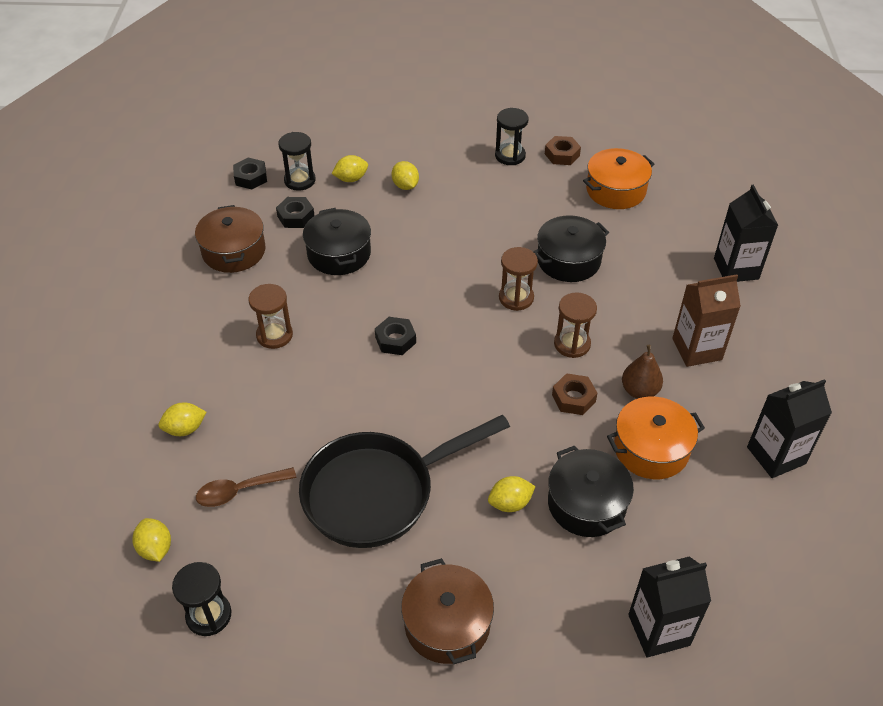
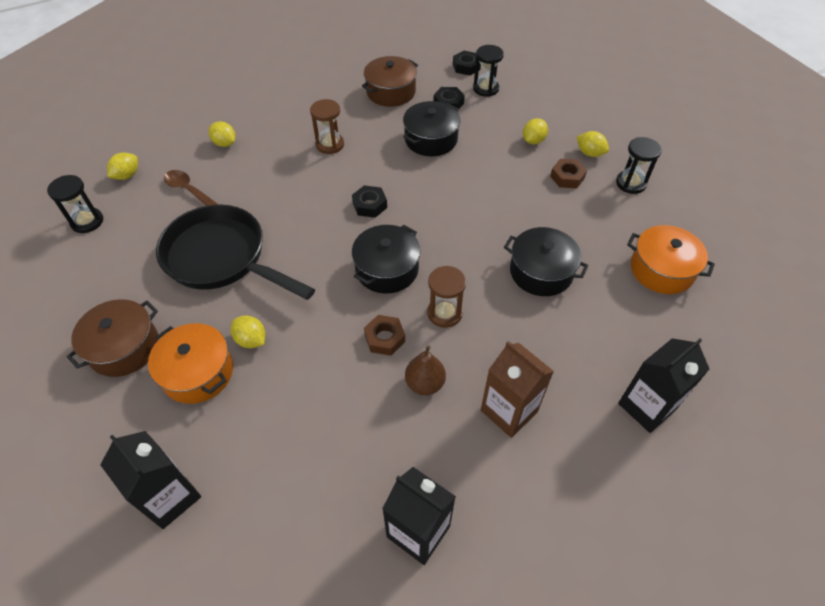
camera: 60 degrees right, 5 degrees up
(351, 179) = (512, 111): yellow lemon -> yellow lemon (589, 153)
(516, 298) = (468, 255): brown hourglass -> none
(562, 155) = (668, 215): brown nut -> brown nut (567, 177)
(586, 504) = (277, 392): black pot -> black pot (387, 269)
(651, 449) = (363, 418): orange pot -> orange pot (198, 372)

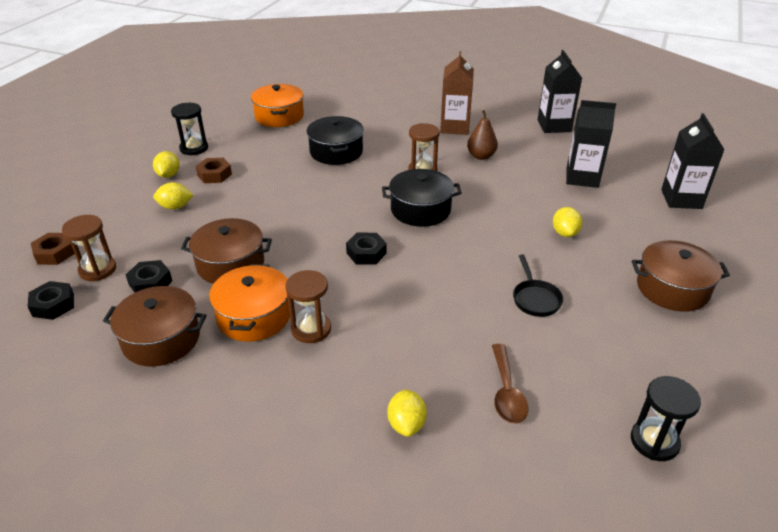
camera: 130 degrees left, 15 degrees down
(127, 175) = (565, 476): yellow lemon -> none
(198, 372) = (620, 240): orange pot -> orange pot (254, 316)
(222, 258) = (535, 299): black pan -> black pan, size x0.42
(384, 338) = (475, 183): brown nut -> brown nut (54, 253)
(431, 139) = (230, 264): black pot -> brown pot
(485, 89) = (97, 270): black hourglass -> brown hourglass
(646, 406) = (392, 96): black carton -> black carton (582, 178)

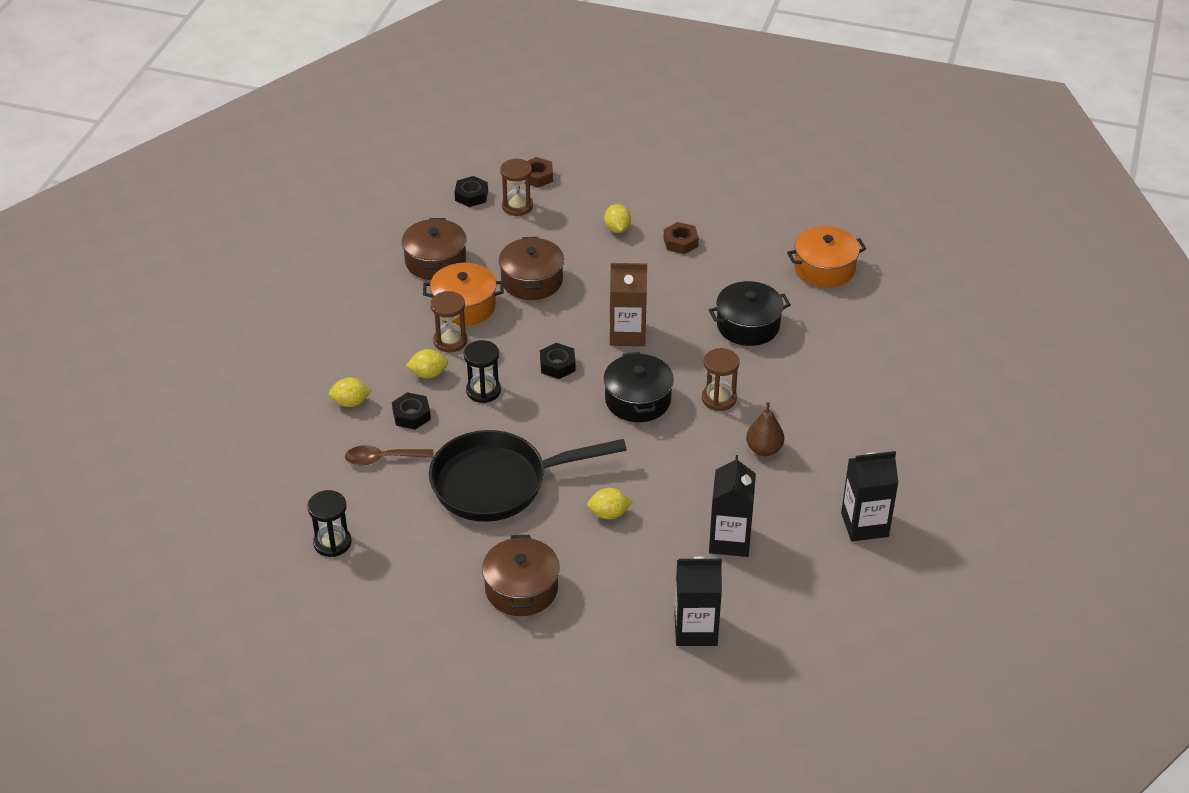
camera: 85 degrees right, 5 degrees up
(150, 283) = (502, 240): black nut -> black nut (411, 415)
(168, 175) = (674, 211): yellow lemon -> yellow lemon (428, 374)
(194, 148) = (732, 217): black hourglass -> black hourglass (483, 391)
(454, 127) = (835, 425): brown carton -> brown carton (627, 334)
(535, 299) = (498, 483): black pan -> black pan, size x2.41

